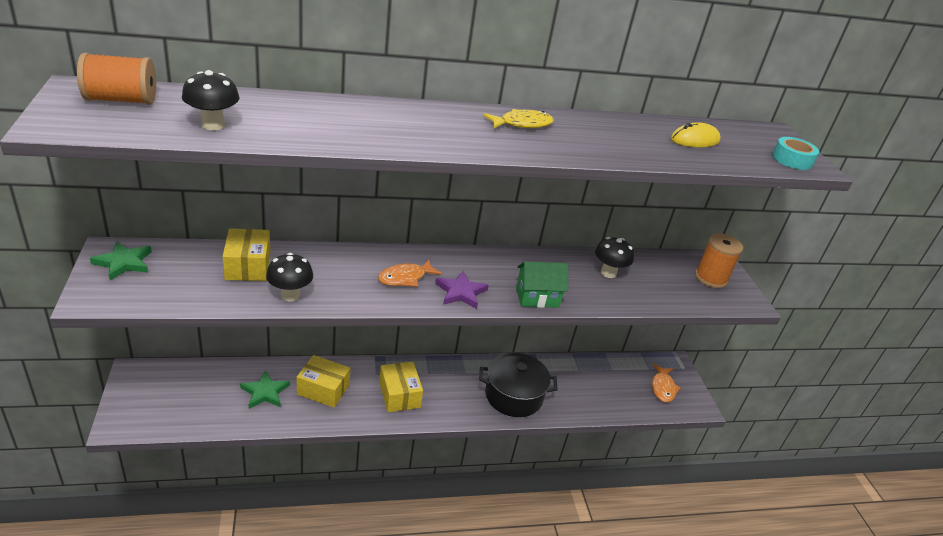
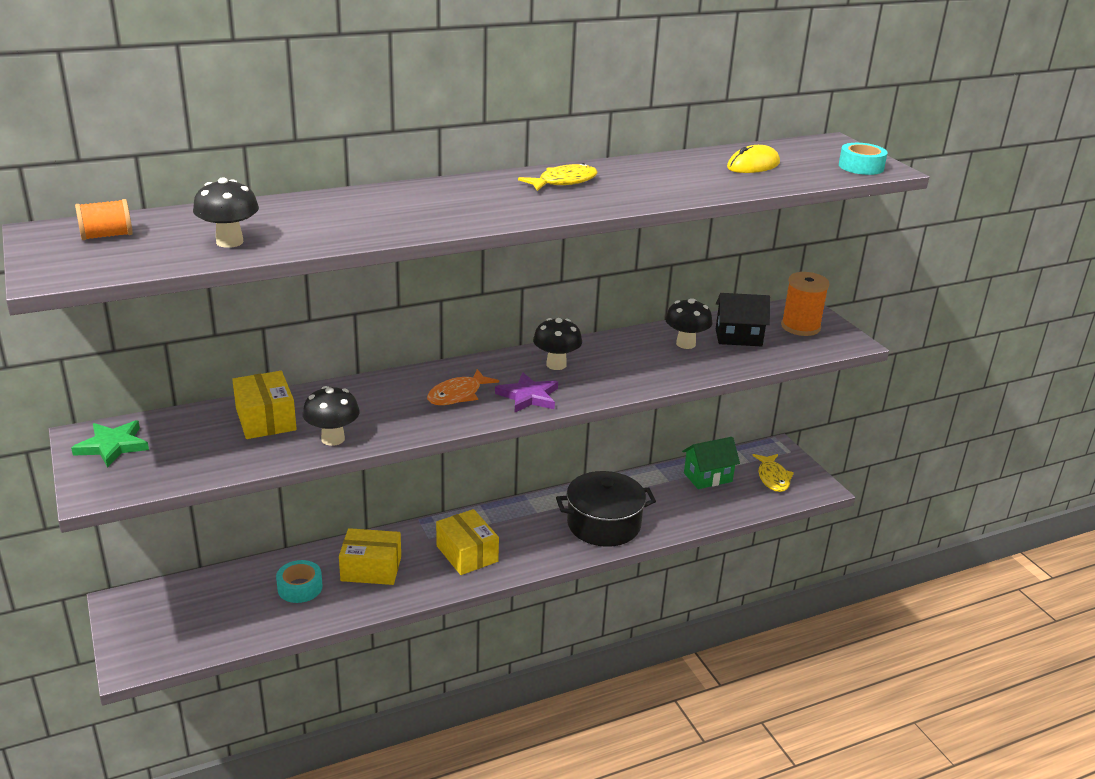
camera: 10 degrees left, 5 degrees down
(121, 100) = (107, 236): orange spool -> orange spool, size x0.65
(265, 392) = (300, 587): green star -> turquoise tape
(495, 268) = (556, 365): none -> black mushroom
(537, 297) = (617, 384): green house -> green house (708, 477)
(654, 276) = (738, 337): none -> black house
(663, 388) = (773, 478): orange fish -> yellow fish

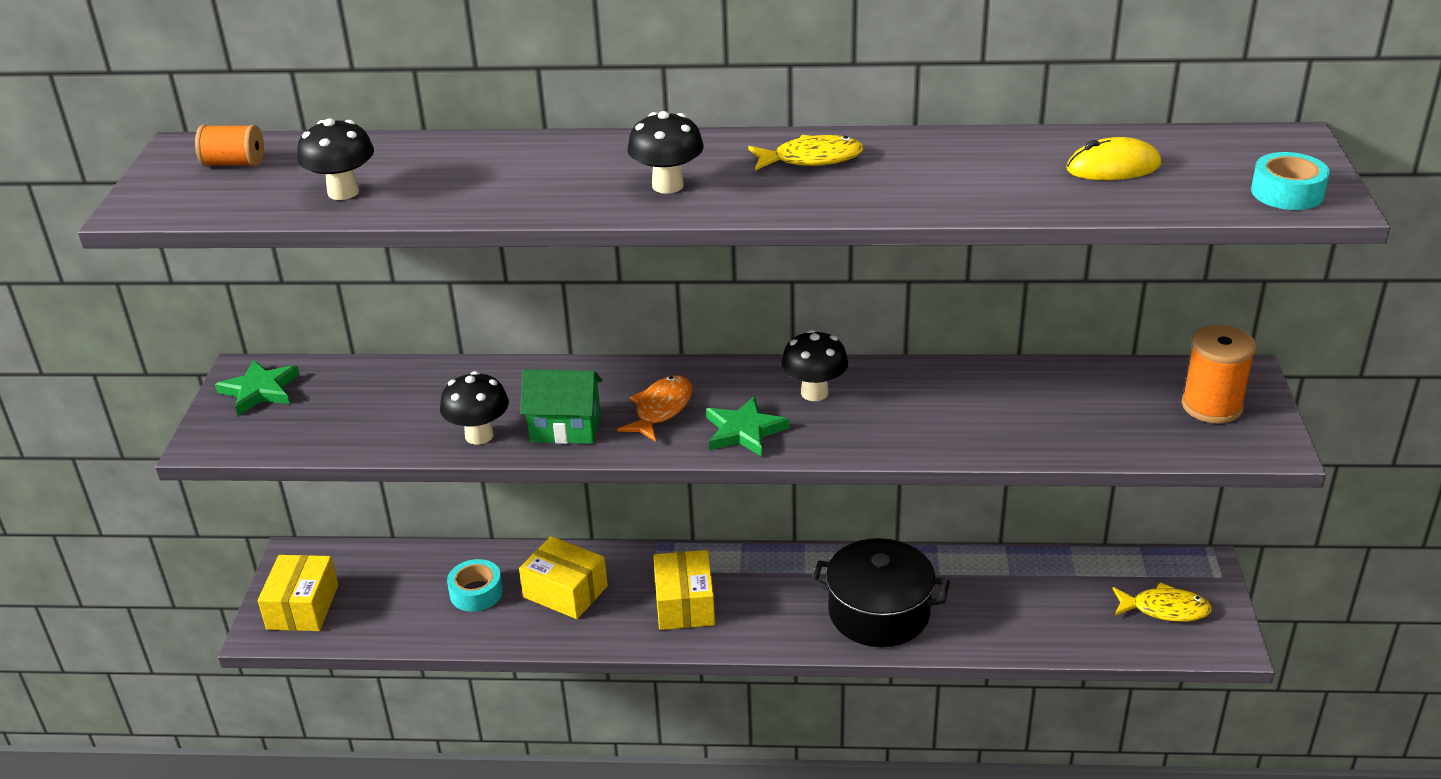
camera: 30 degrees right, 5 degrees up
(266, 419) = (428, 393): yellow box -> yellow box (303, 607)
(458, 395) = (661, 409): orange fish -> orange fish turned 135 degrees clockwise
(528, 396) = (744, 431): purple star -> green star
(685, 344) = (1015, 398): black mushroom -> black mushroom (667, 186)
(708, 477) = (1068, 583): green house -> green house (565, 428)
(738, 337) = (1101, 404): black house -> none
(773, 478) = (1165, 609): yellow fish -> yellow fish turned 105 degrees counterclockwise

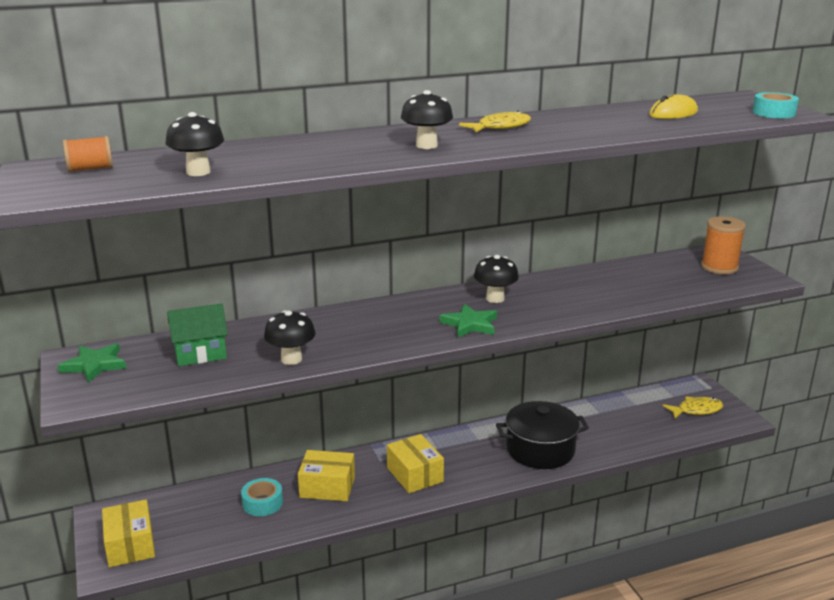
camera: 25 degrees left, 10 degrees down
(565, 428) = (350, 344): green house -> green house (200, 354)
(661, 409) = (405, 323): orange fish -> none

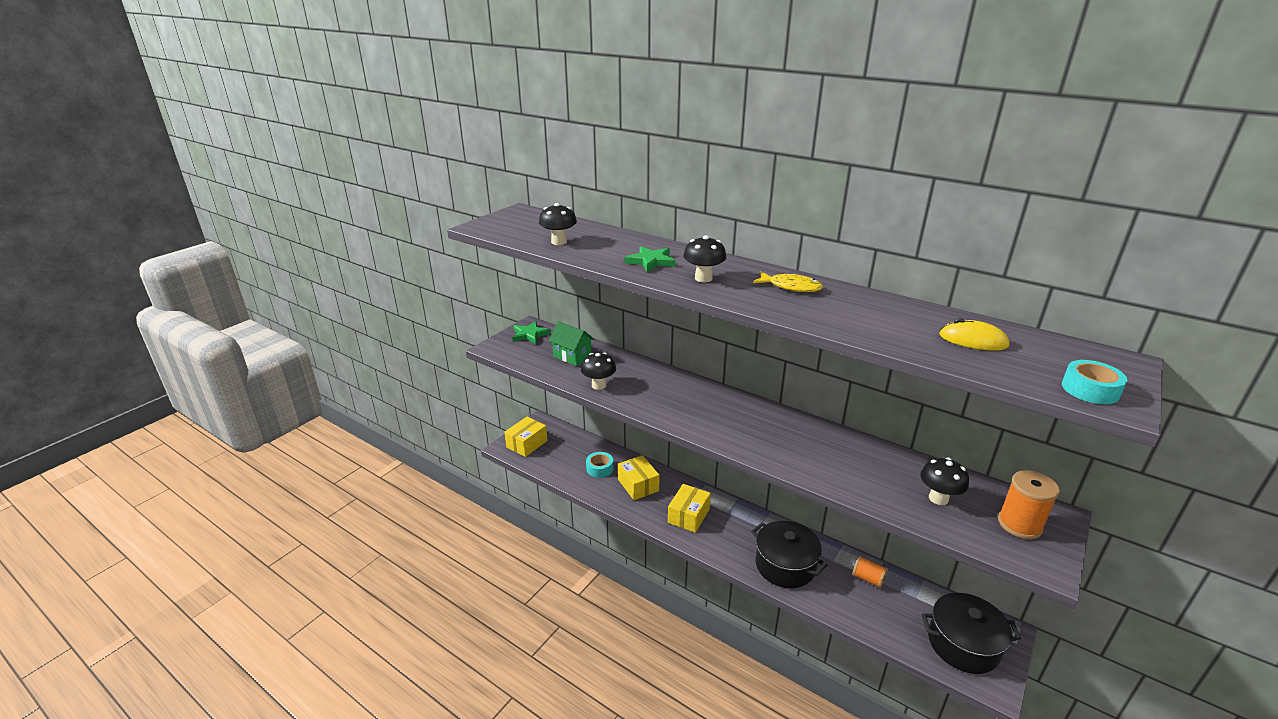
camera: 55 degrees right, 5 degrees up
(90, 169) = (531, 220): orange spool -> orange spool (868, 579)
(470, 324) = (722, 430): green star -> green star (651, 261)
(495, 298) = (775, 425): black mushroom -> black mushroom (938, 498)
(696, 410) = (963, 644): yellow fish -> black pot

